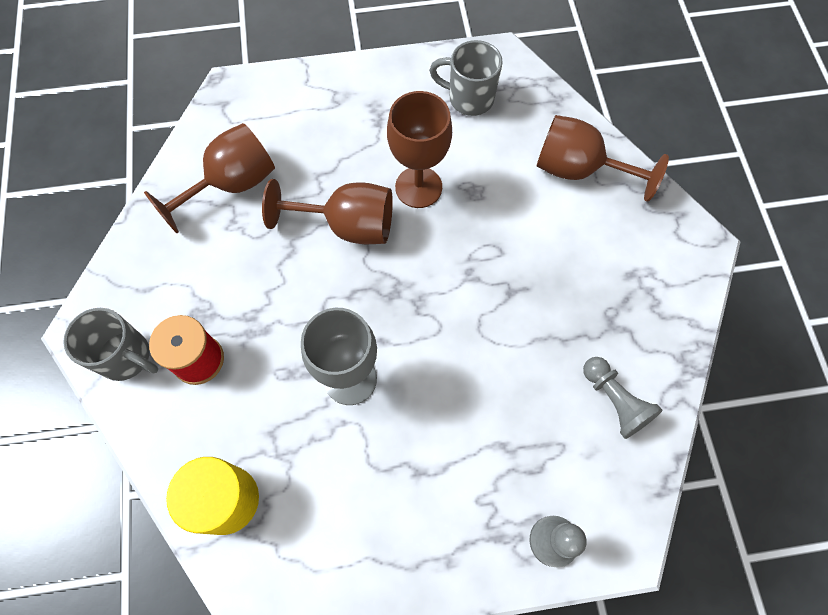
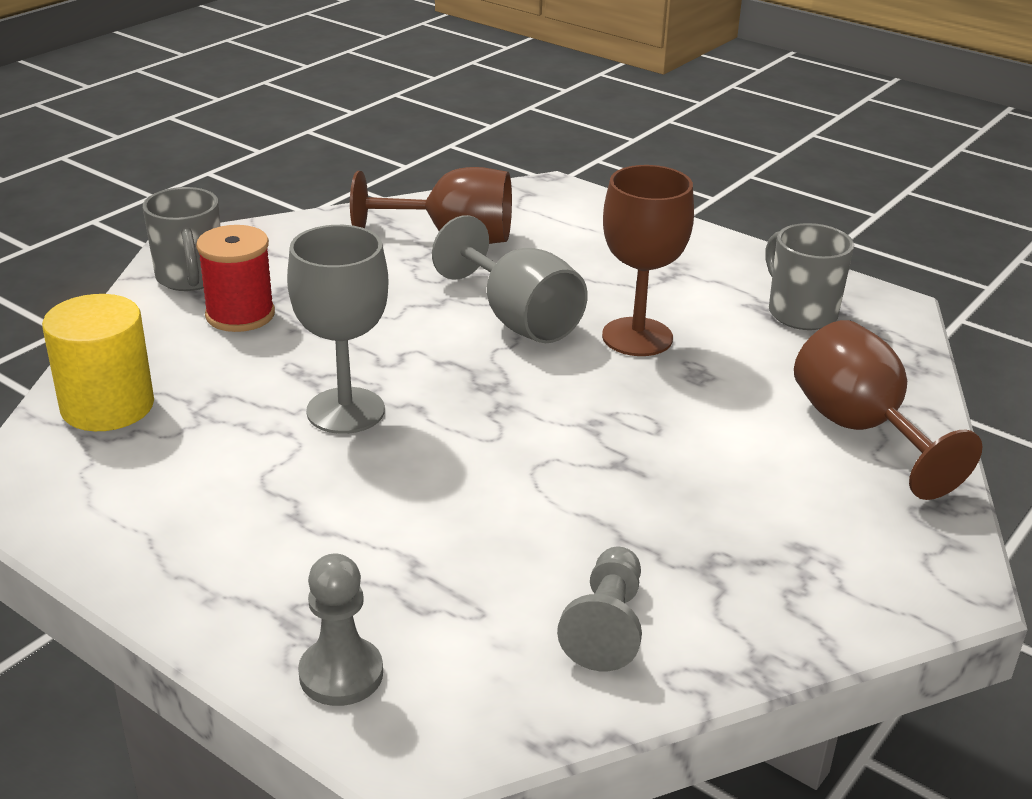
camera: 45 degrees right, 35 degrees down
(348, 225) = (519, 319): brown goblet -> grey goblet

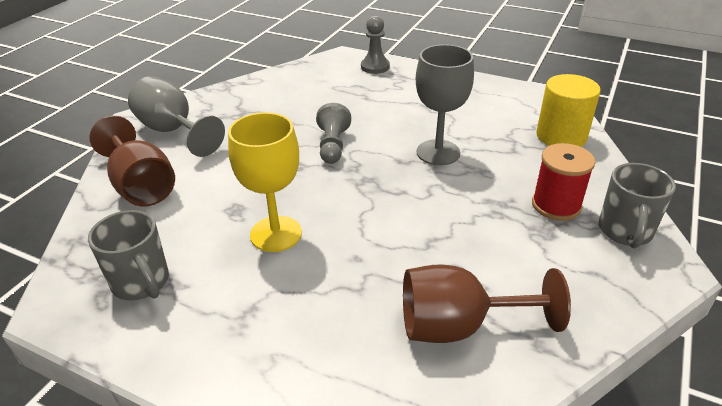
camera: 170 degrees right, 5 degrees up
(190, 278) = (625, 232): grey mug -> grey mug turned 135 degrees counterclockwise
(519, 319) = (364, 235): grey goblet -> grey goblet (173, 131)
(606, 626) = (285, 89): grey pawn -> grey pawn (333, 146)
(637, 337) = (276, 234): brown goblet -> yellow goblet

